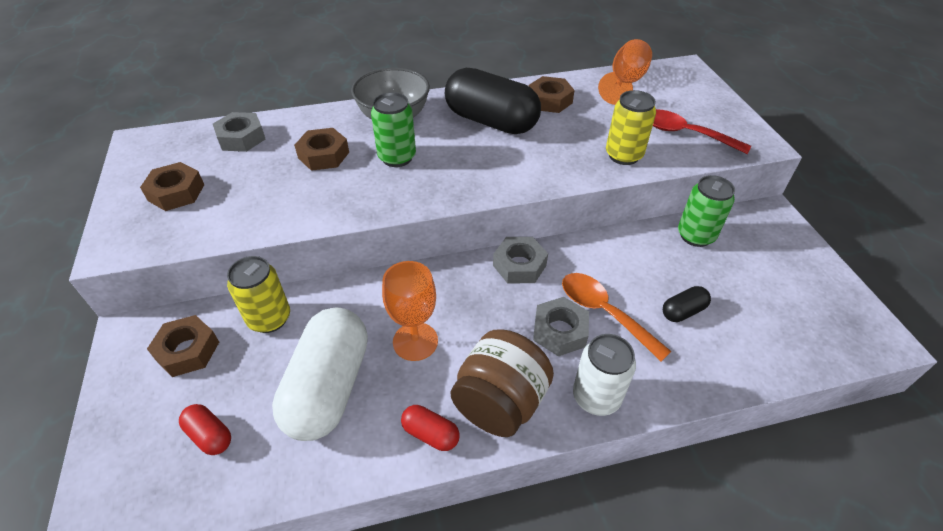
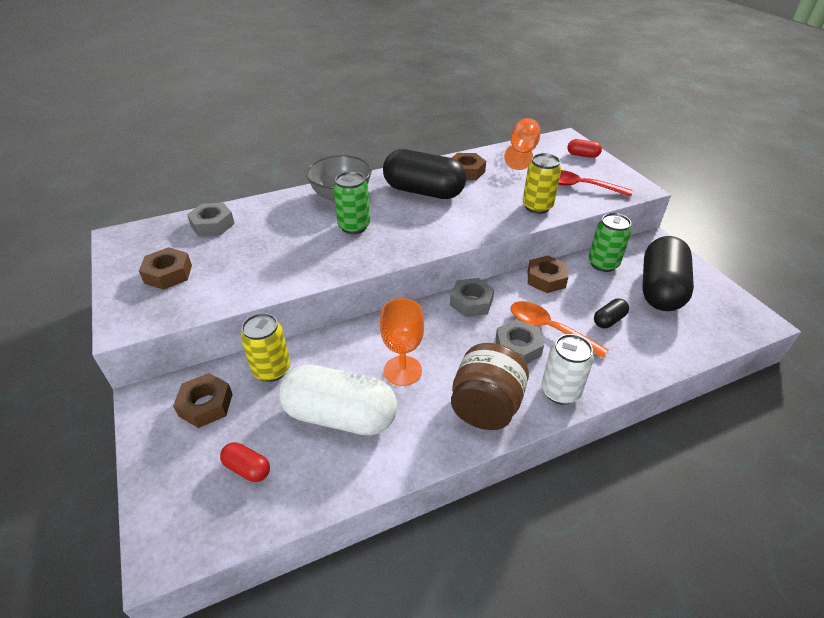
camera: 10 degrees left, 5 degrees down
(323, 155) = (290, 231): brown nut -> brown nut (546, 279)
(329, 387) = (340, 416): white capsule -> white capsule turned 75 degrees counterclockwise
(430, 434) = (436, 438): red capsule -> red capsule (582, 155)
(761, 278) = (660, 289): none -> black capsule

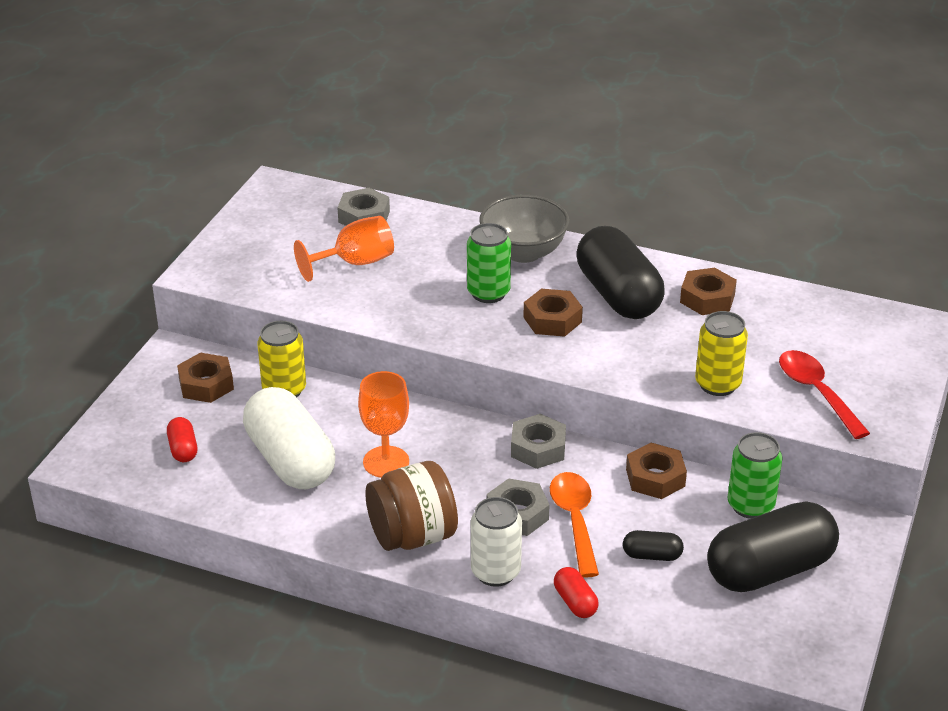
camera: 45 degrees right, 5 degrees down
(168, 274) = (273, 246): brown nut -> brown nut (552, 319)
(522, 153) = (821, 313): orange goblet -> orange goblet (355, 263)
(582, 155) = (899, 359): red capsule -> red capsule (575, 602)

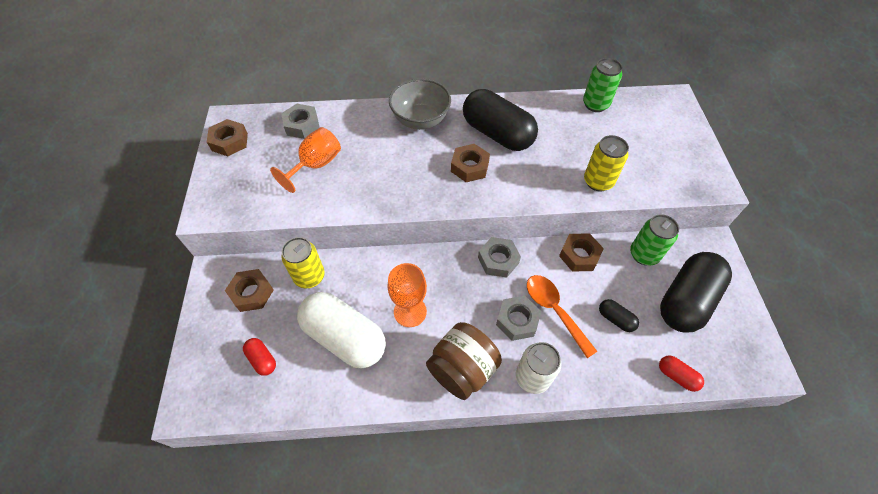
camera: 25 degrees left, 20 degrees up
(488, 293) = (417, 159): green can -> green can (595, 104)
(575, 602) = (595, 381): red capsule -> red capsule (676, 376)
(652, 555) = (615, 319): black capsule -> black capsule turned 60 degrees clockwise
(707, 298) = (549, 118): brown nut -> brown nut (229, 142)
(816, 392) = (655, 167): red spoon -> none

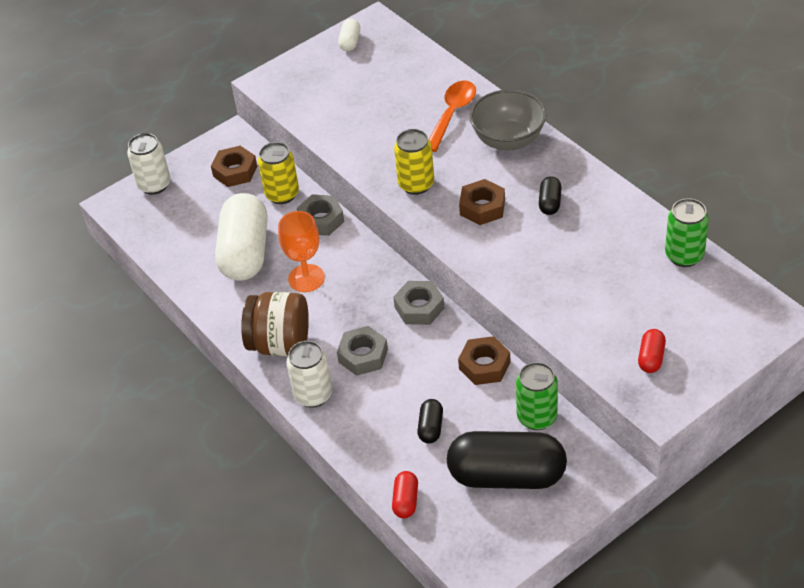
camera: 60 degrees right, 10 degrees down
(200, 361) = (154, 185): none -> white can
(229, 142) = (350, 42): brown nut -> white capsule
(262, 359) = (184, 217): red capsule -> red capsule (651, 358)
(302, 125) = (416, 70): grey nut -> grey nut (321, 220)
(316, 165) = (378, 109): orange goblet -> none
(497, 134) = (550, 203): black capsule -> black capsule, size x0.43
(554, 310) = (398, 377): orange spoon -> orange spoon (452, 114)
(598, 181) = (561, 309): yellow can -> yellow can (416, 184)

